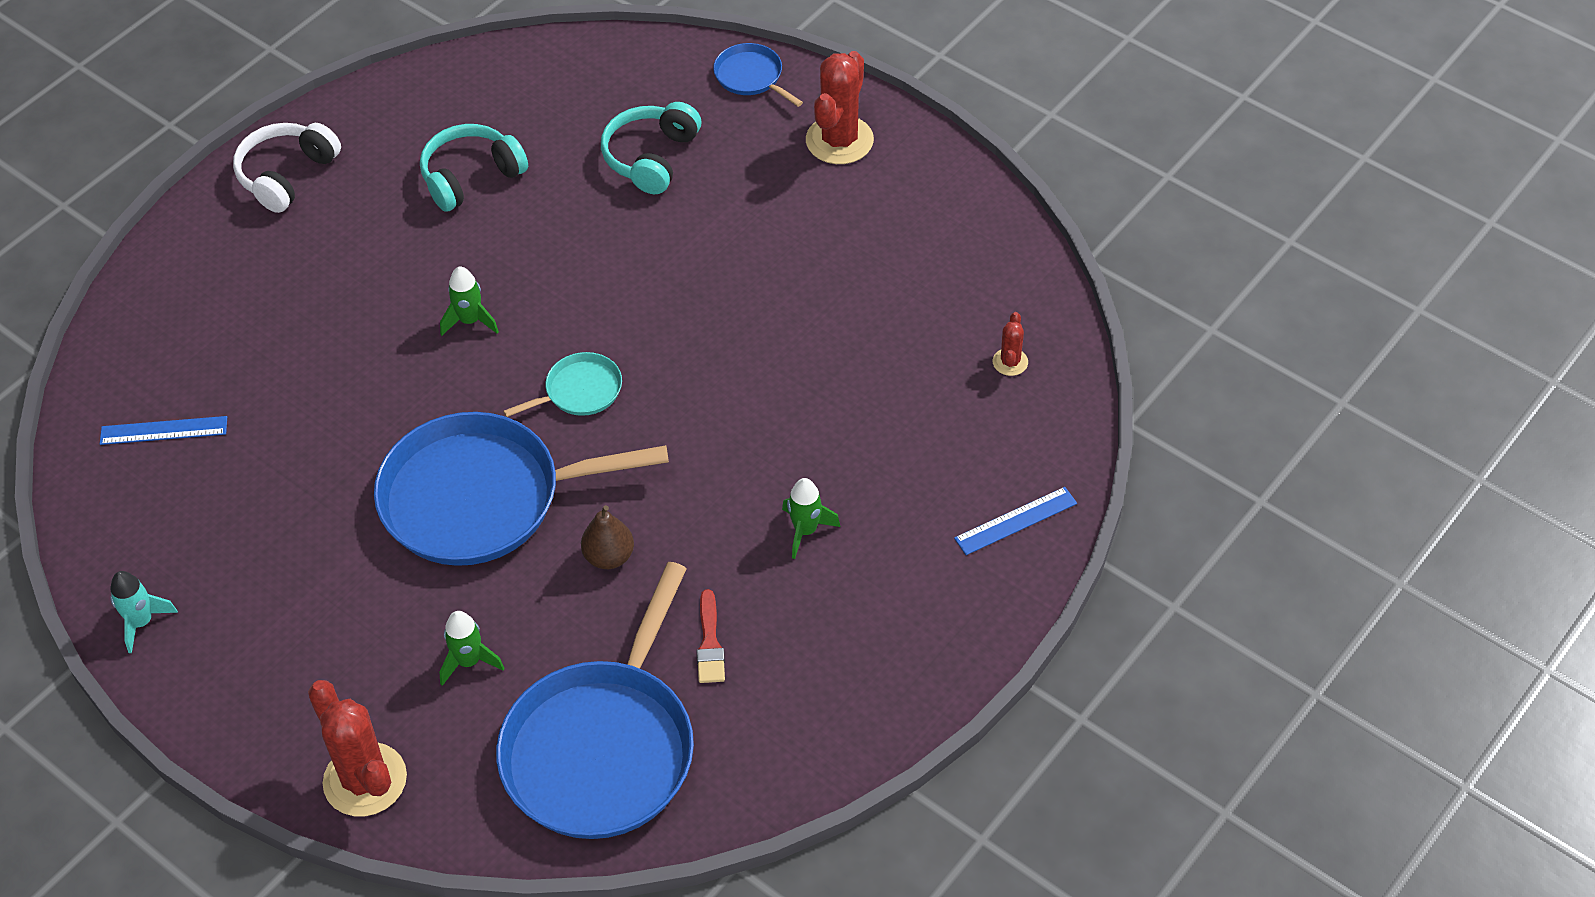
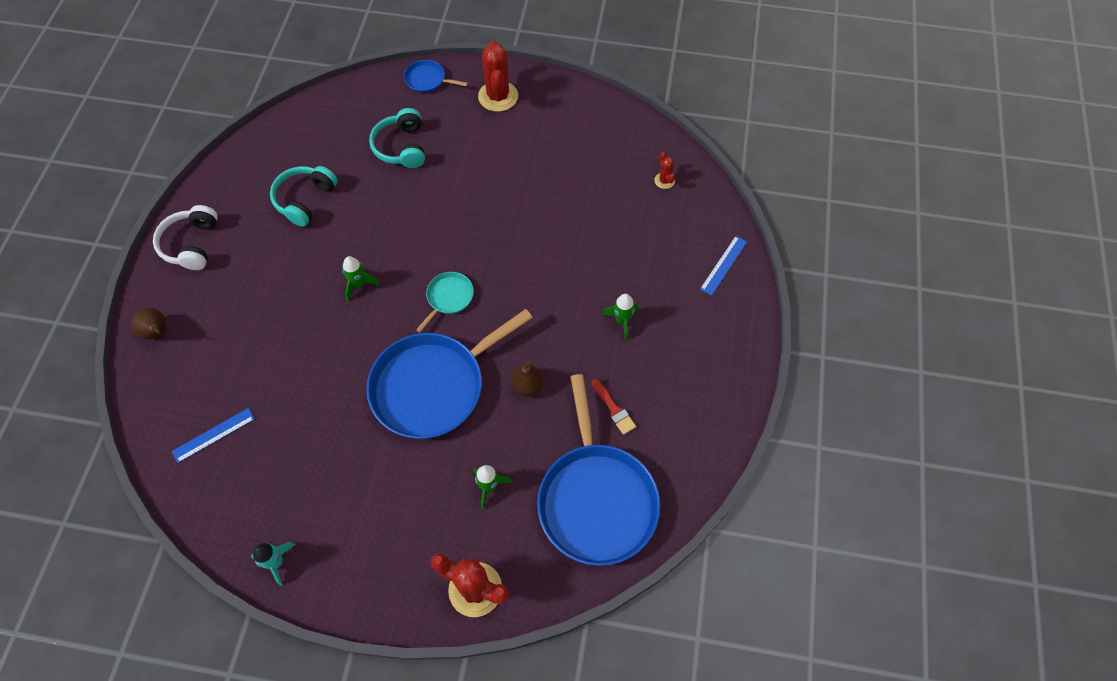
camera: 30 degrees left, 10 degrees up
(174, 270) = (157, 332): none -> brown pear

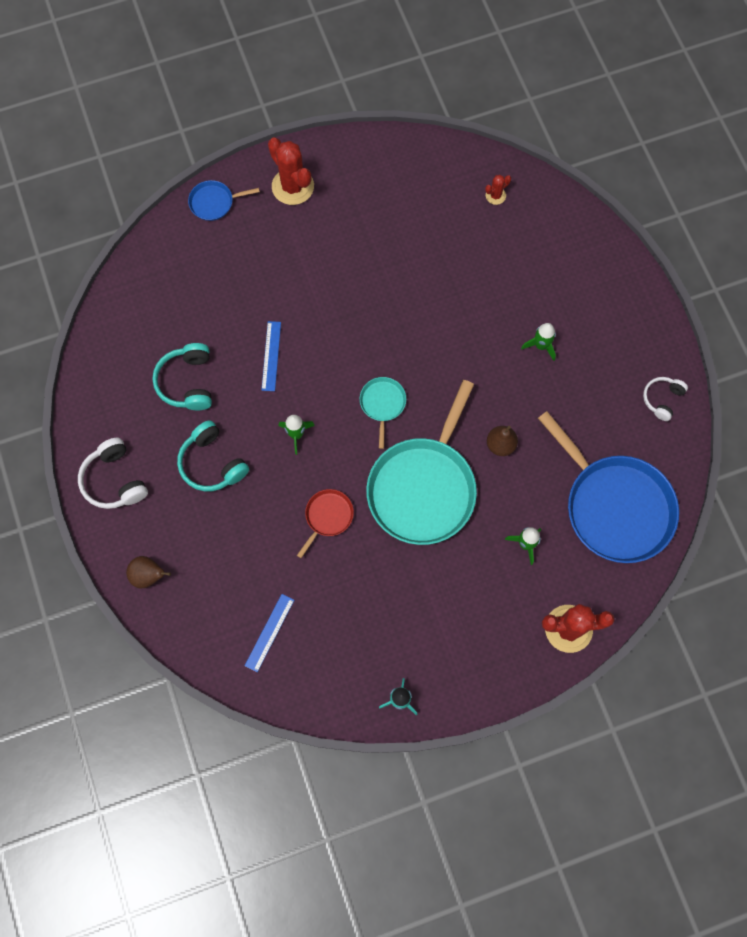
camera: 30 degrees left, 10 degrees up
(334, 365) = (327, 517): none -> red pan
(401, 147) = (239, 284): turquoise headphones -> turquoise headphones (212, 463)
(433, 386) = (423, 488): blue pan -> turquoise pan
(613, 409) = (581, 425): red brush -> none
(664, 180) = (495, 195): red cactus -> red cactus turned 75 degrees counterclockwise
(706, 426) = (662, 399): none -> white headphones
(723, 265) = (593, 250): blue ruler -> blue ruler (271, 356)

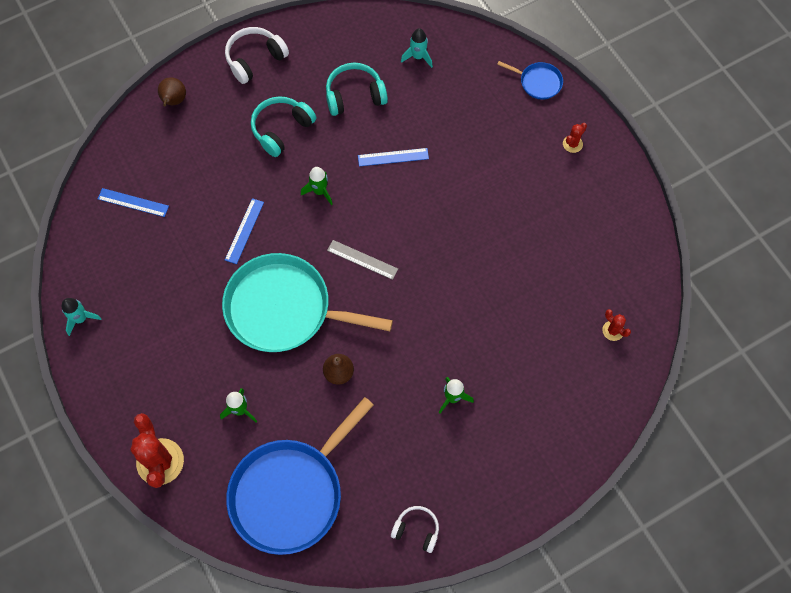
camera: 80 degrees right, 5 degrees down
(154, 311) = (418, 57): none -> turquoise rocket
(214, 202) = (538, 82): blue pan -> blue pan turned 135 degrees clockwise
(293, 186) = (572, 144): red cactus -> red cactus, size x0.48
(327, 517) = (244, 231): red pan -> blue ruler
(382, 404) = (362, 259): turquoise pan -> grey ruler

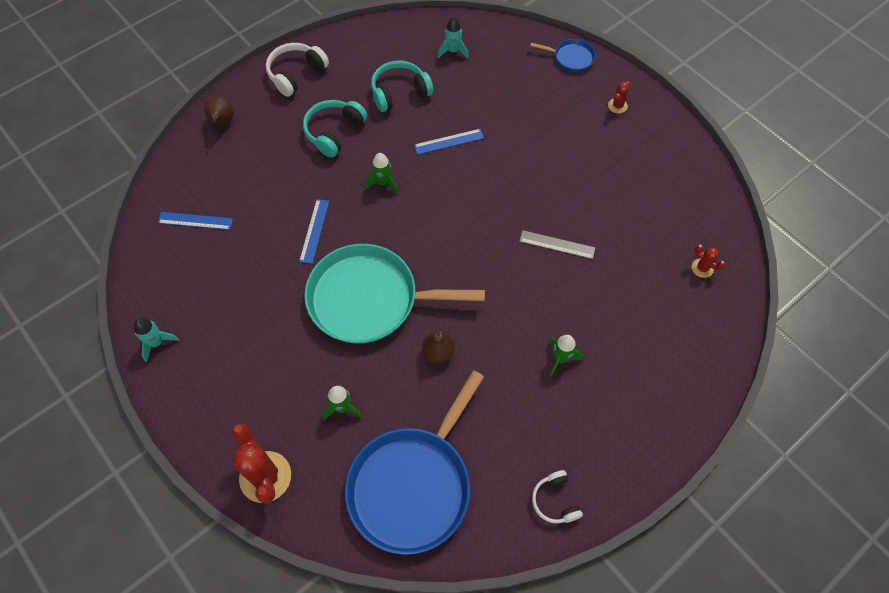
camera: 10 degrees left, 5 degrees down
(362, 259) = (439, 240): grey ruler -> grey ruler (557, 244)
(416, 530) = (555, 501): white headphones -> white headphones turned 120 degrees counterclockwise

